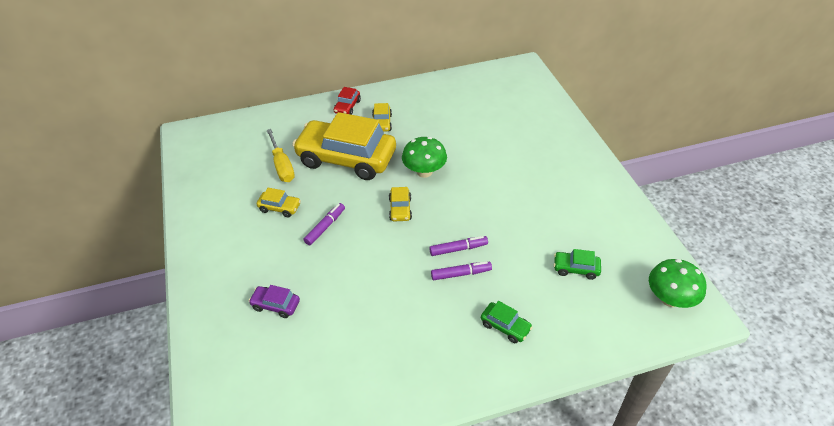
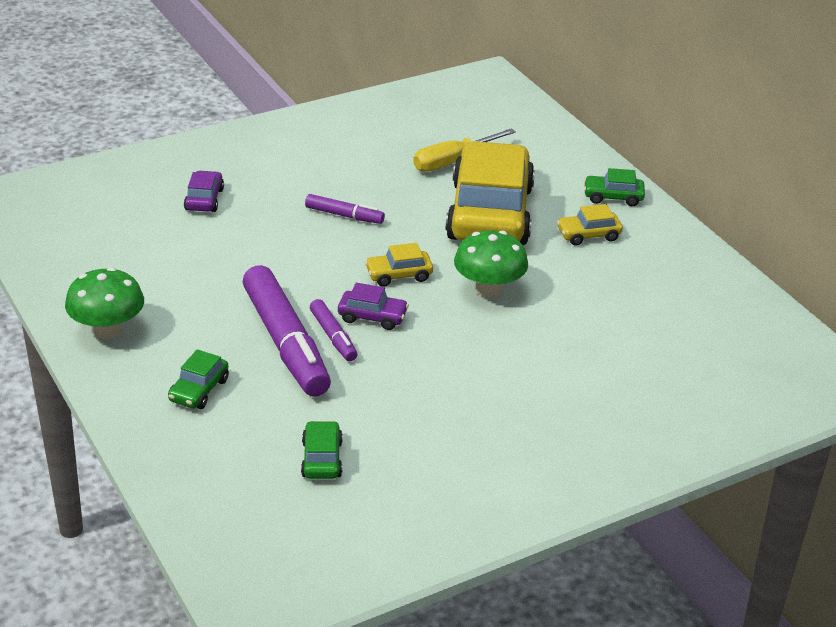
camera: 75 degrees right, 10 degrees down
(280, 207) = (369, 174): yellow car -> none
(347, 107) = (613, 197): red car -> green car
(441, 227) = (372, 317): none -> purple car
(461, 274) = (286, 343): purple marker -> purple marker, size x2.05
(670, 299) = (280, 567): green mushroom -> green mushroom (107, 330)

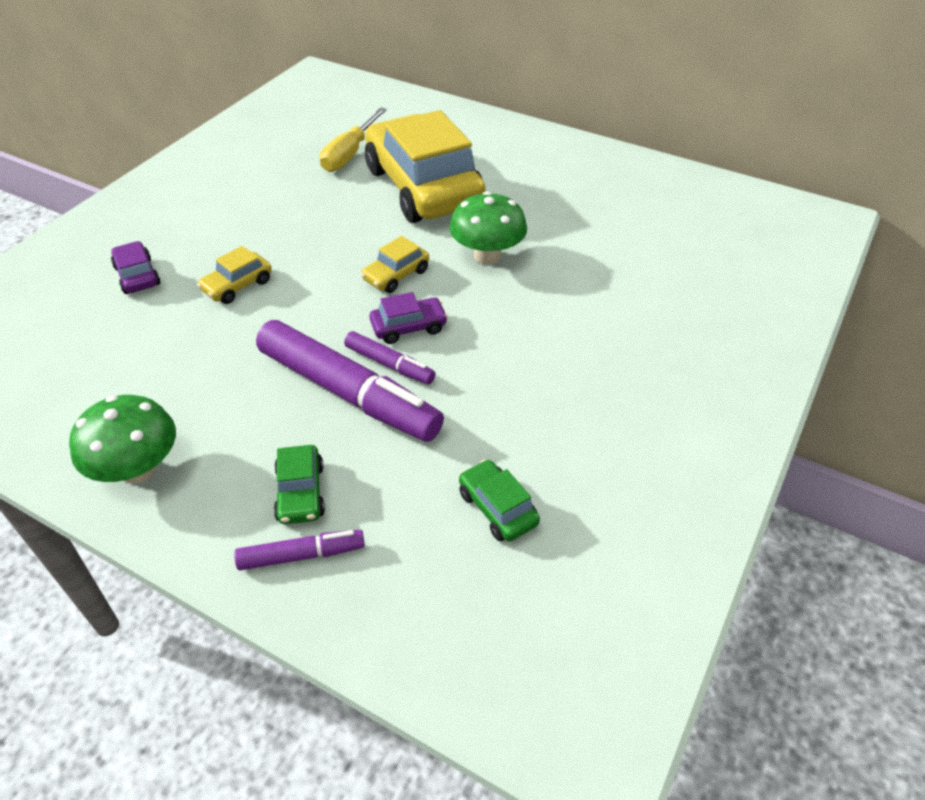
camera: 30 degrees left, 10 degrees up
(344, 215) = (294, 238): purple marker -> purple marker (301, 555)
(588, 235) = (521, 175): yellow car -> yellow car (237, 286)
(613, 197) = (508, 137): green car -> none

